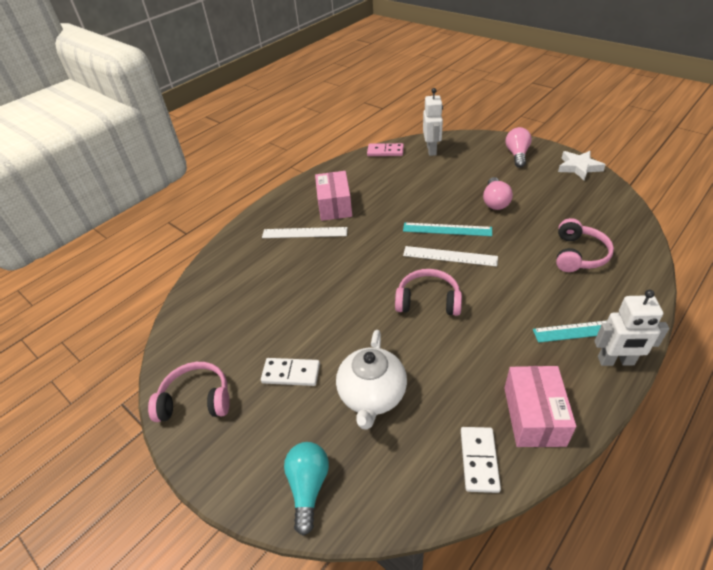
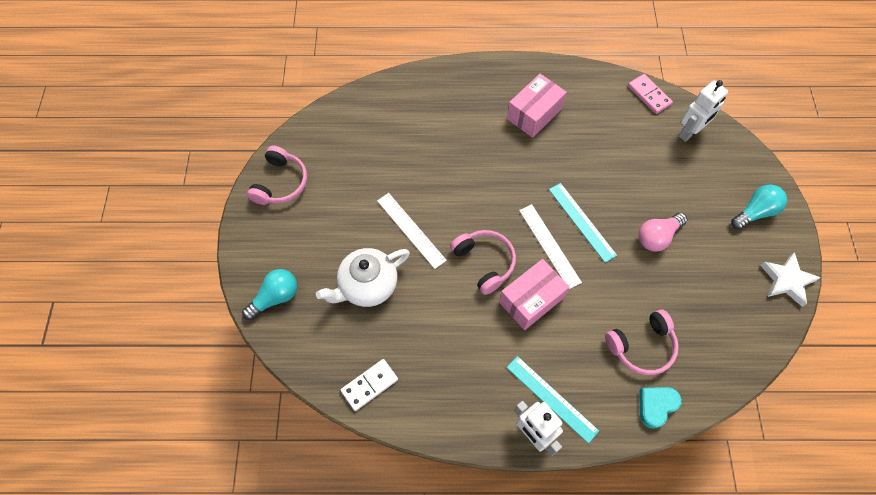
camera: 45 degrees right, 20 degrees up
(196, 400) = (280, 183): pink headphones -> pink headphones turned 60 degrees clockwise
(291, 373) = (344, 221): white domino -> none
(304, 233) = (482, 119): white ruler -> white ruler (411, 230)
(517, 155) = (755, 212): pink light bulb -> turquoise light bulb
(533, 416) = (433, 400): pink box -> pink box (531, 300)
(636, 274) = (656, 406): none -> turquoise heart

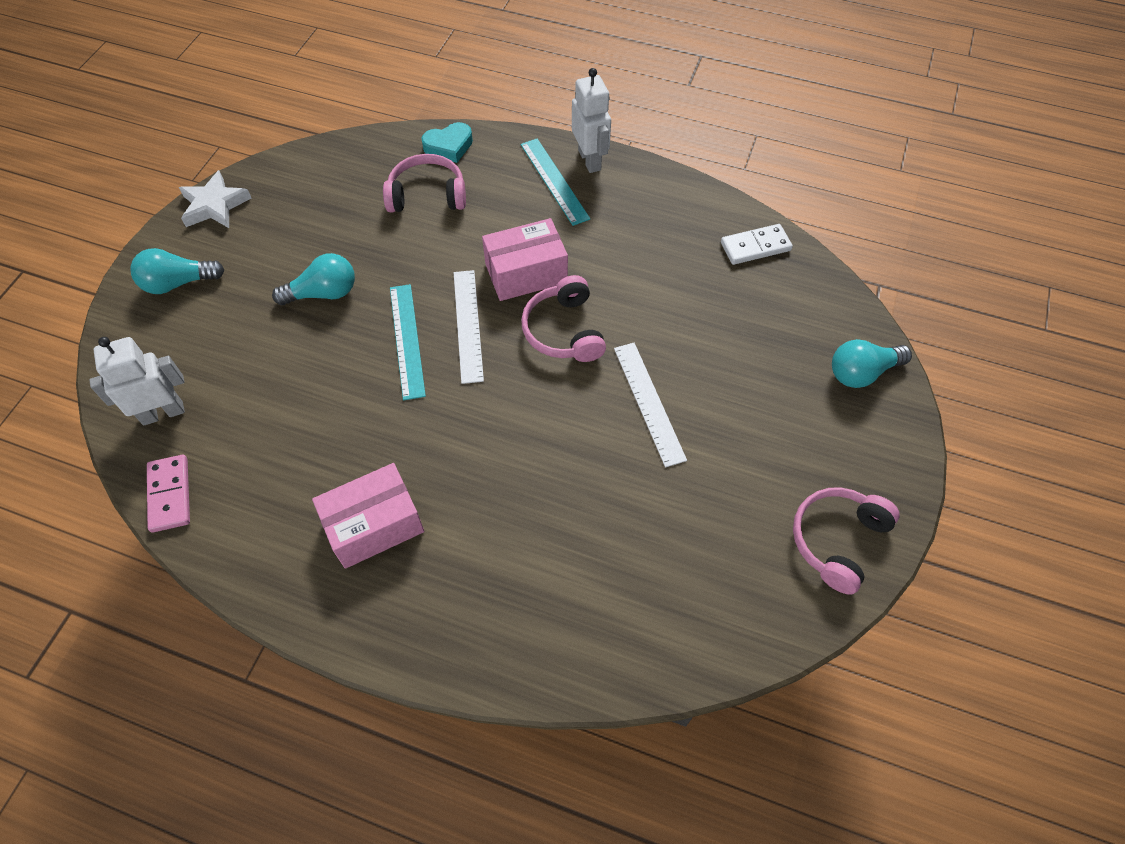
camera: 160 degrees left, 5 degrees down
(367, 285) = (731, 350): white teapot -> none
(657, 237) = (323, 293): pink light bulb -> turquoise light bulb

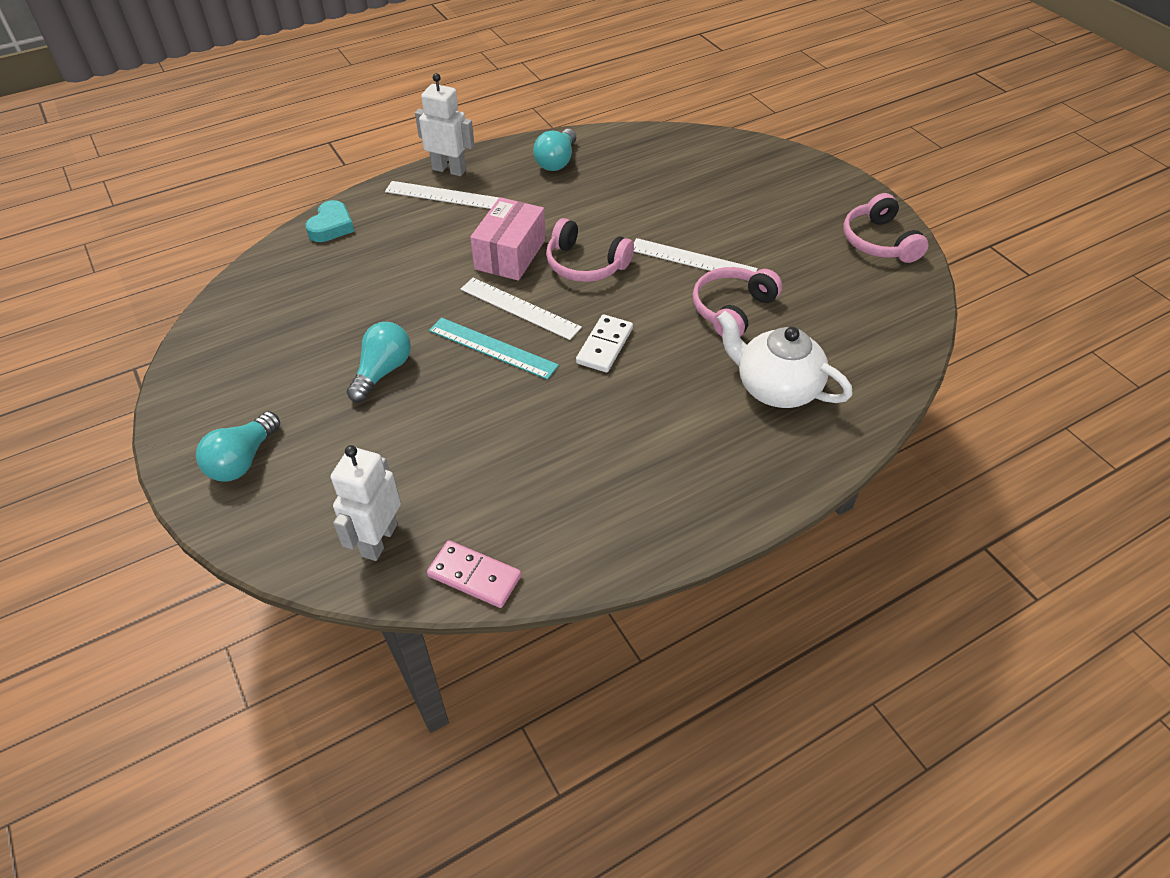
camera: 50 degrees left, 10 degrees down
(215, 205) = (186, 392): white star -> none
(374, 525) = (645, 455): pink box -> none
(427, 195) = (364, 263): pink headphones -> pink headphones (732, 309)
(537, 574) = (776, 388): none -> white teapot
(554, 181) = (443, 195): turquoise ruler -> white ruler
(755, 247) = (623, 146): white domino -> white domino (605, 346)
(861, 372) = (770, 163): turquoise light bulb -> turquoise light bulb (557, 161)

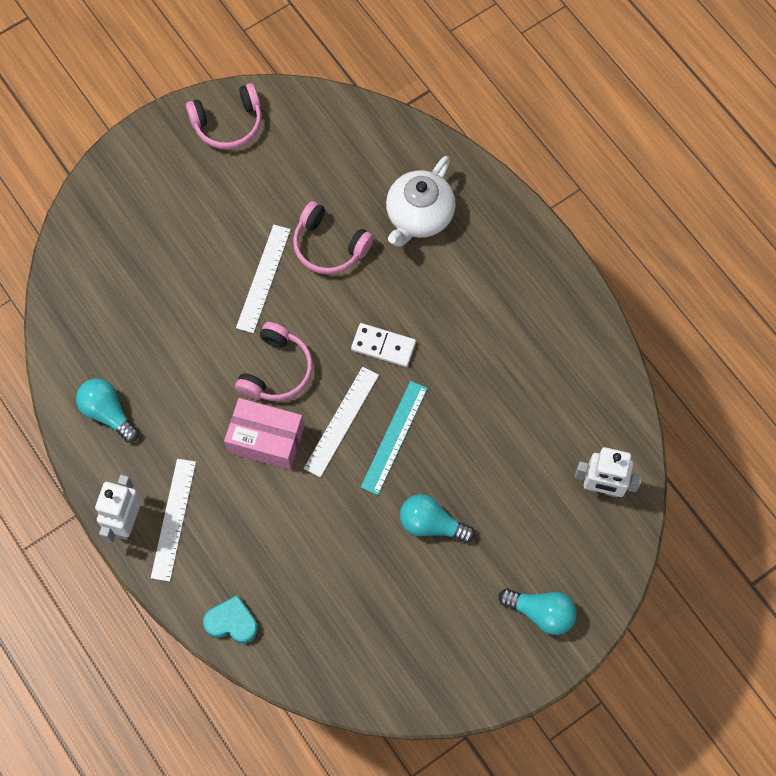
camera: 95 degrees left, 20 degrees up
(474, 576) = (622, 416): pink domino -> none
(557, 161) = (108, 413): turquoise light bulb -> turquoise light bulb turned 150 degrees counterclockwise

